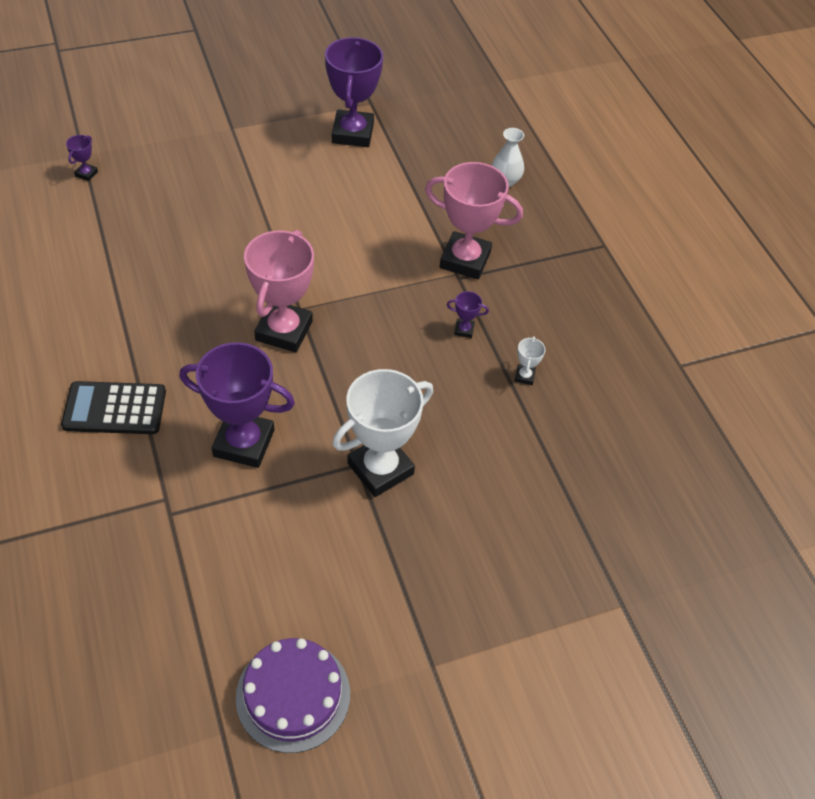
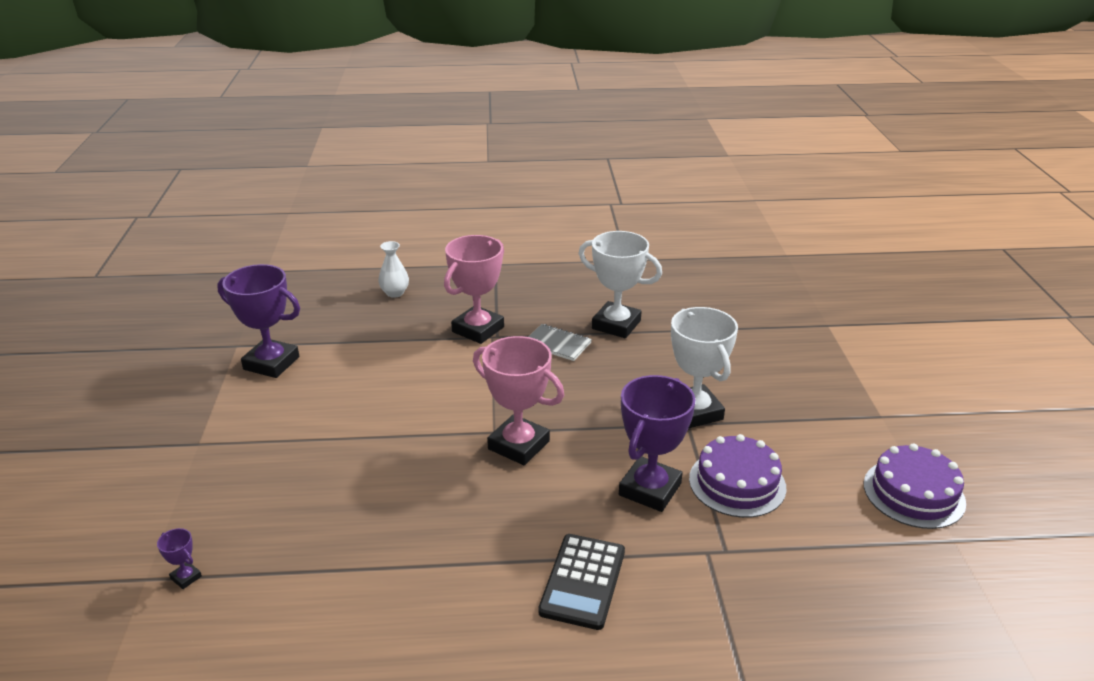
camera: 70 degrees left, 20 degrees down
(270, 517) = (737, 483): none -> purple cake
(464, 330) = (557, 344): purple trophy -> grey notebook
(524, 376) = (616, 325): white trophy -> white trophy, size x2.44

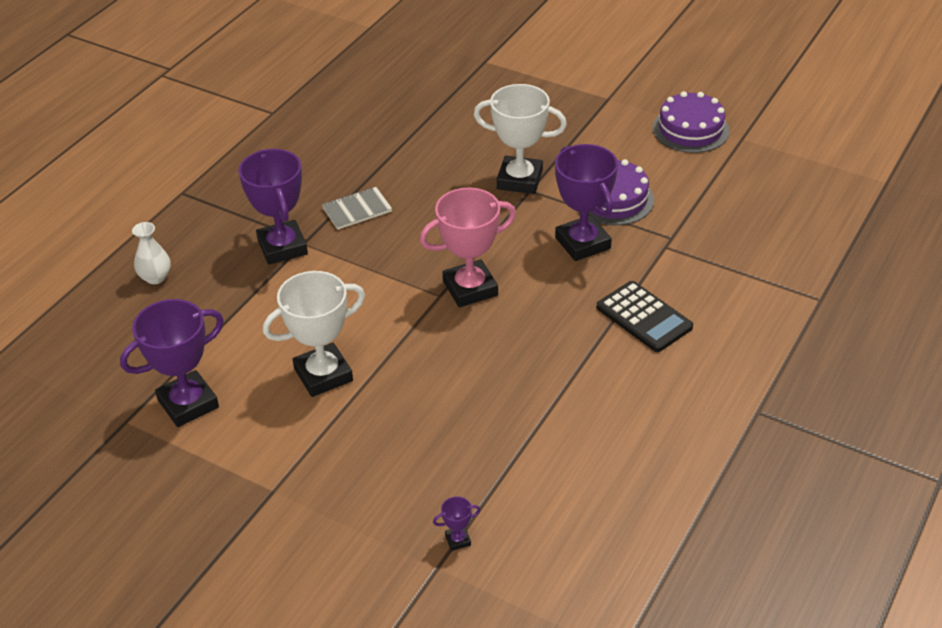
camera: 55 degrees left, 10 degrees up
(478, 329) = (282, 247): pink trophy -> purple trophy
(616, 325) = (365, 165): white trophy -> white trophy (323, 375)

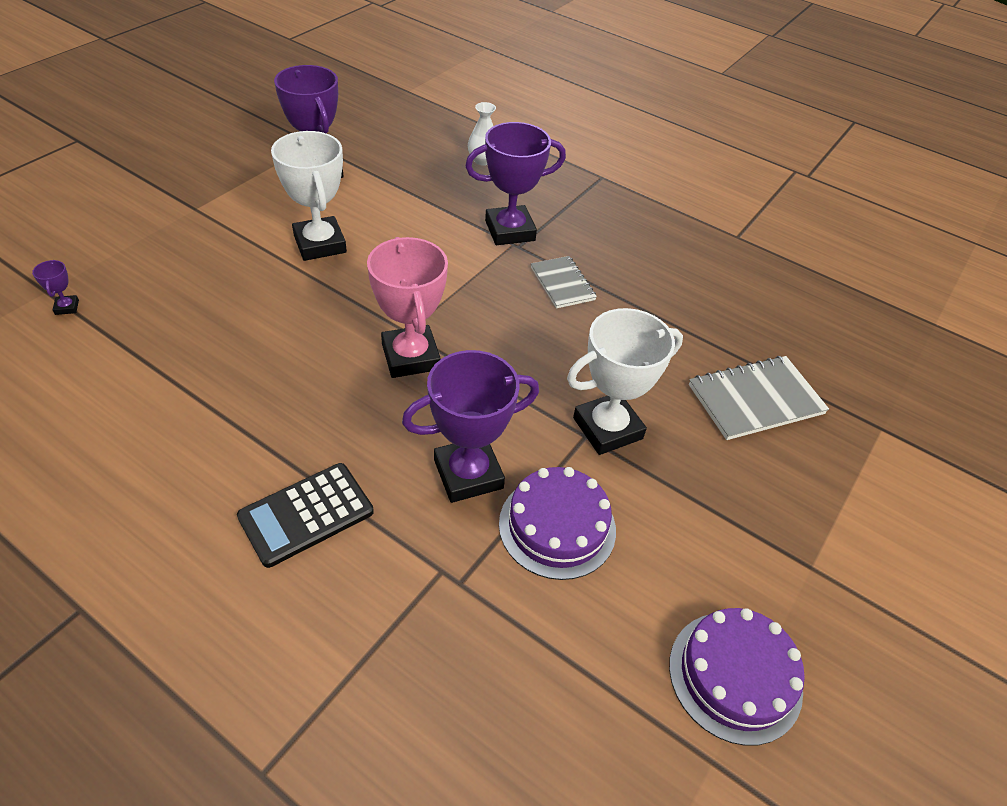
camera: 90 degrees right, 5 degrees up
(472, 112) = (755, 400): none -> grey notebook
(519, 180) = (607, 428): white trophy -> white trophy turned 45 degrees clockwise

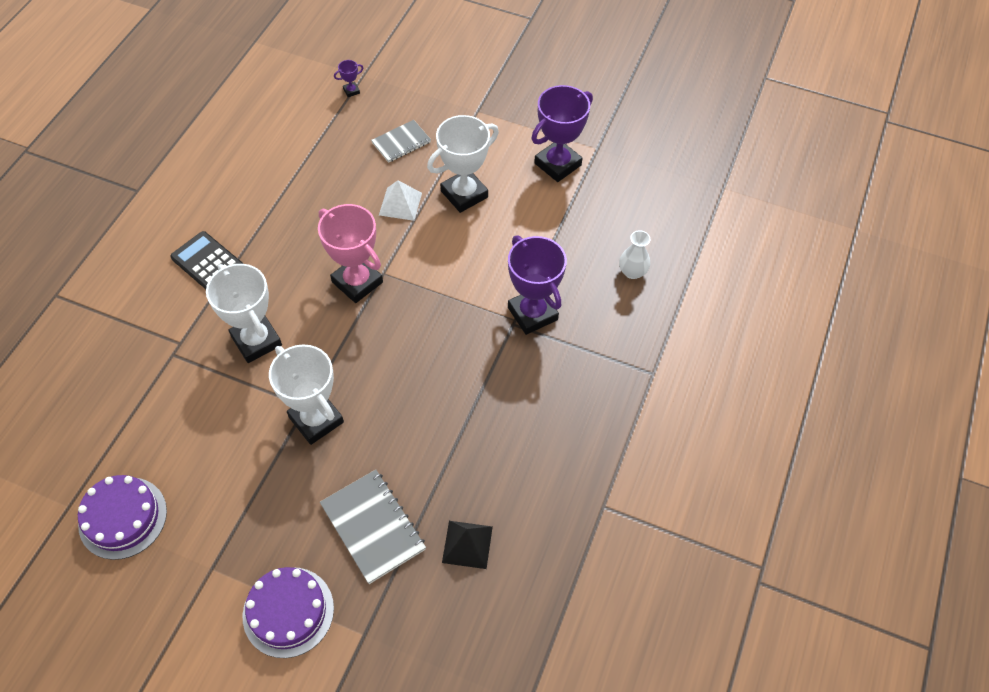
camera: 80 degrees right, 10 degrees up
(303, 297) = (400, 204): none -> white pyramid
(410, 357) = (357, 282): pink trophy -> pink trophy turned 75 degrees clockwise
(468, 474) = (256, 341): purple trophy -> white trophy
(557, 526) = (222, 400): purple cake -> purple cake (288, 611)
(562, 284) = (474, 364): grey notebook -> grey notebook (401, 142)
(776, 331) = (467, 544): none -> black pyramid

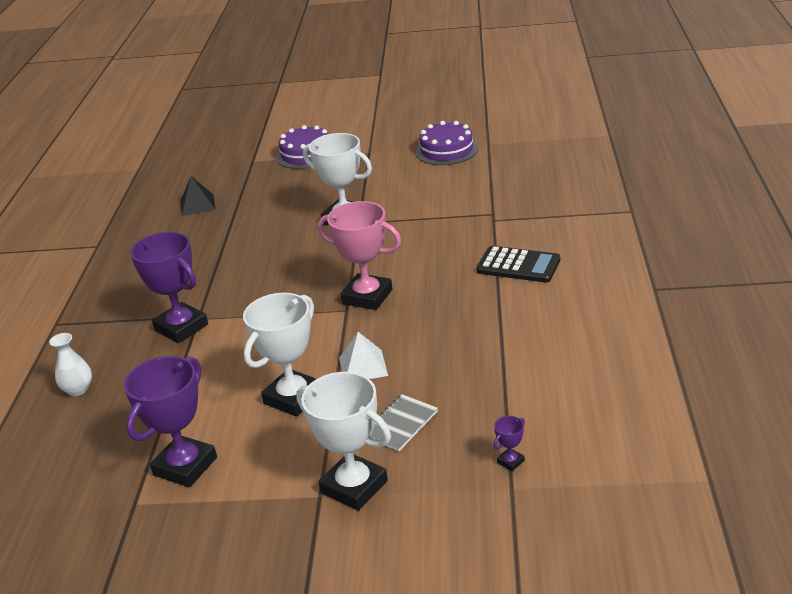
camera: 165 degrees right, 25 degrees down
(256, 341) = (430, 239): white trophy -> white trophy (354, 487)
(373, 527) = (269, 193): grey notebook -> none

